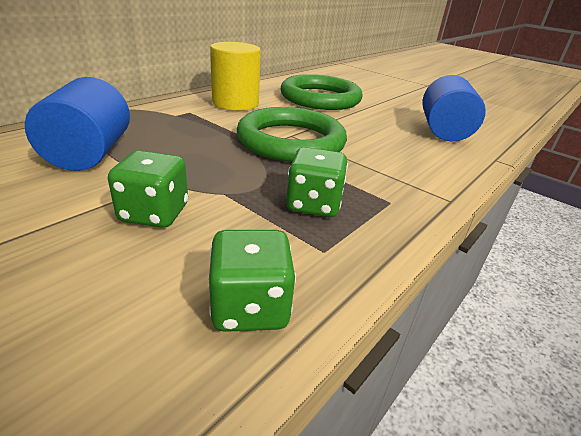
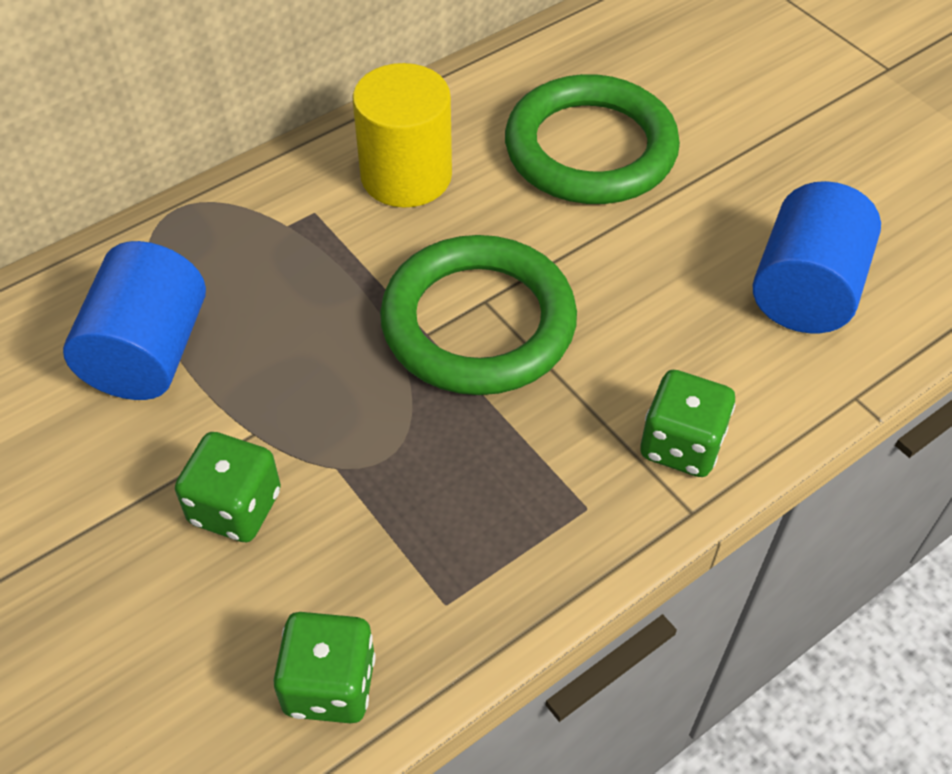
camera: 15 degrees right, 20 degrees up
(313, 204) = (462, 505): green dice -> green dice (681, 444)

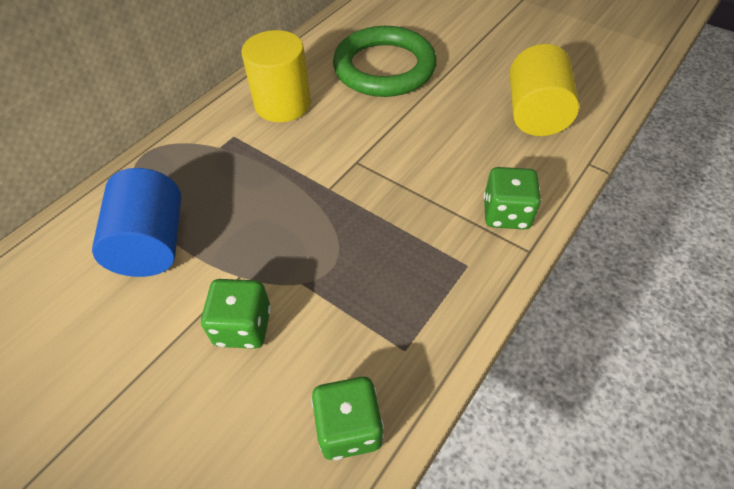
camera: 15 degrees left, 0 degrees up
(478, 323) = (358, 175): green ring -> none
(805, 290) = (535, 114): blue cylinder -> yellow cylinder

